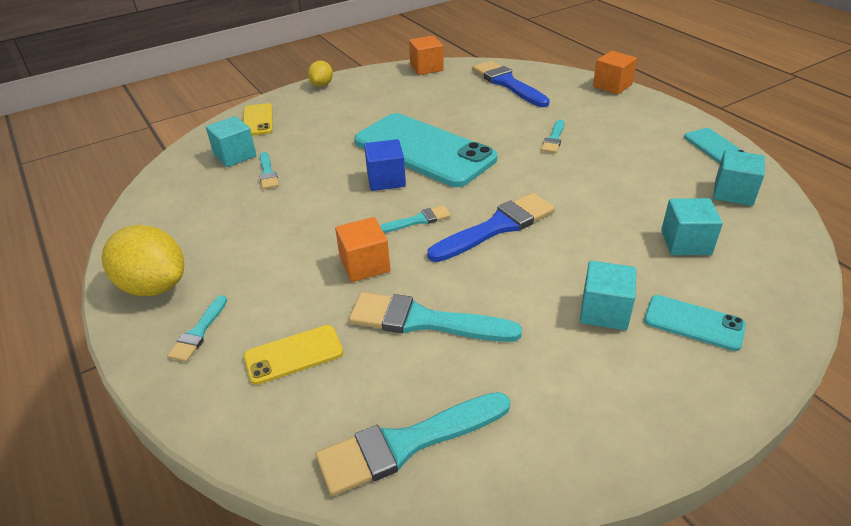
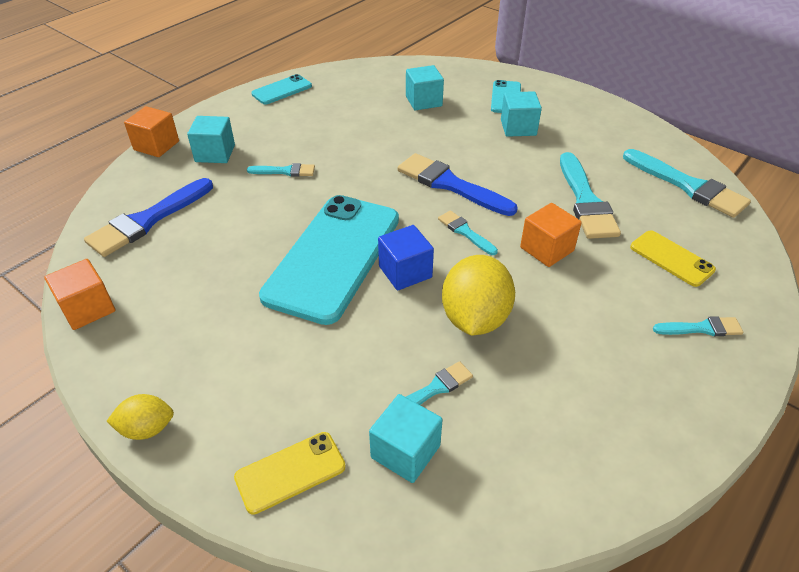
camera: 110 degrees left, 5 degrees up
(154, 286) = (683, 398): yellow lemon -> yellow lemon (475, 318)
(733, 193) = (350, 84): turquoise cube -> turquoise cube (215, 153)

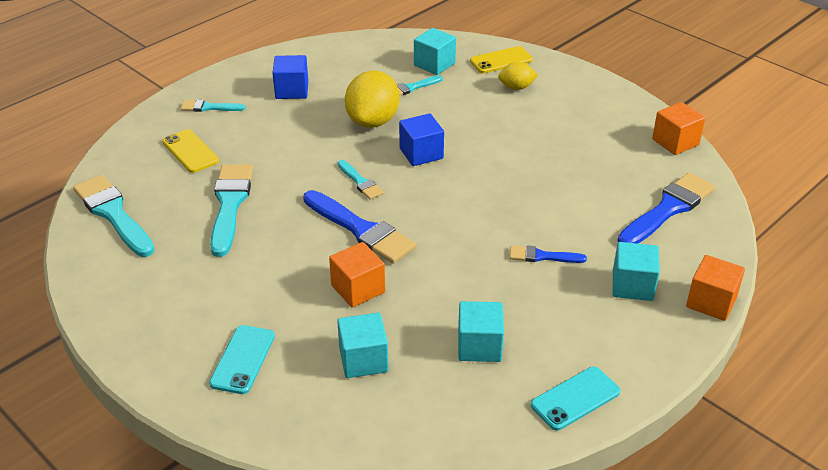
camera: 175 degrees left, 5 degrees down
(147, 428) = (593, 80): yellow lemon -> yellow lemon (516, 87)
(285, 171) = (542, 256): turquoise brush -> blue brush
(333, 257) = (483, 168): turquoise phone -> none
(518, 128) = (252, 303): turquoise cube -> turquoise cube (479, 346)
(546, 249) = (293, 164): orange cube -> orange cube (358, 289)
(609, 370) = (292, 90): none -> blue cube

